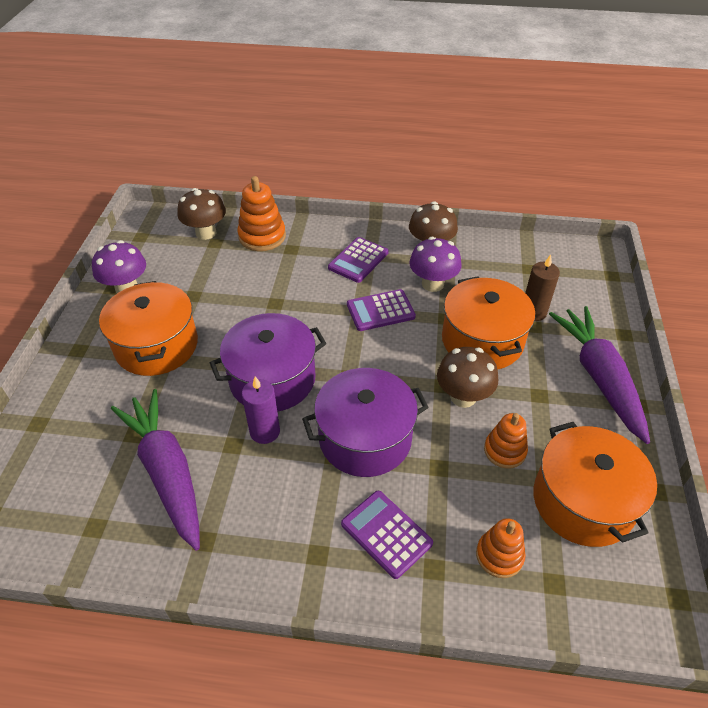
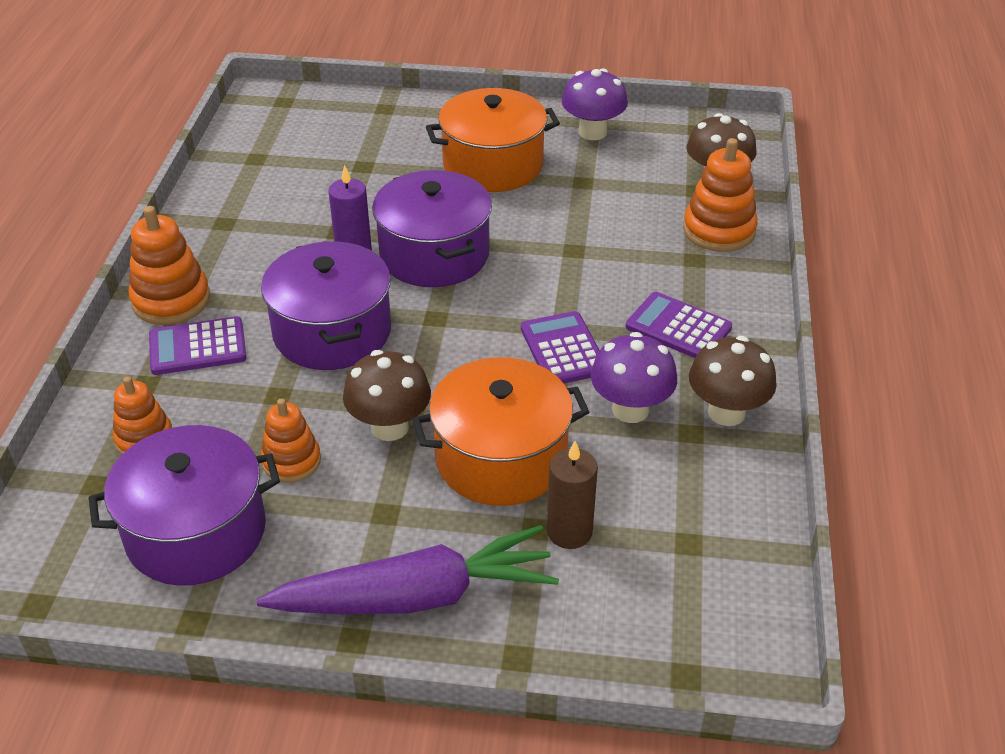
camera: 90 degrees right, 5 degrees down
(167, 472) = (310, 192): purple carrot -> none
(322, 568) = (171, 300): none -> orange stacking toy
(386, 534) = (197, 347): purple calculator -> purple calculator turned 150 degrees counterclockwise
(583, 501) = (196, 532): orange pot -> purple pot

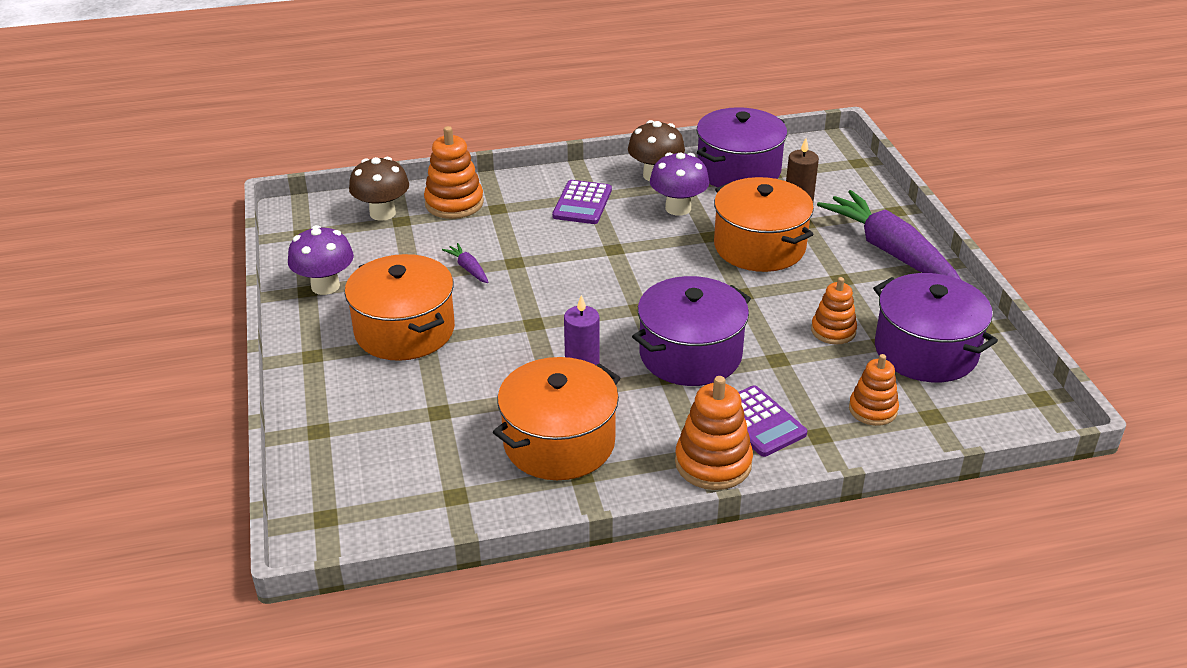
camera: 110 degrees left, 5 degrees down
(272, 220) = (559, 442): none -> orange pot
(389, 427) = (768, 298): brown mushroom -> none
(434, 254) = (559, 329): purple pot -> purple pot (738, 171)
(563, 349) = (637, 244): purple calculator -> none
(577, 218) = (468, 269): none -> purple carrot

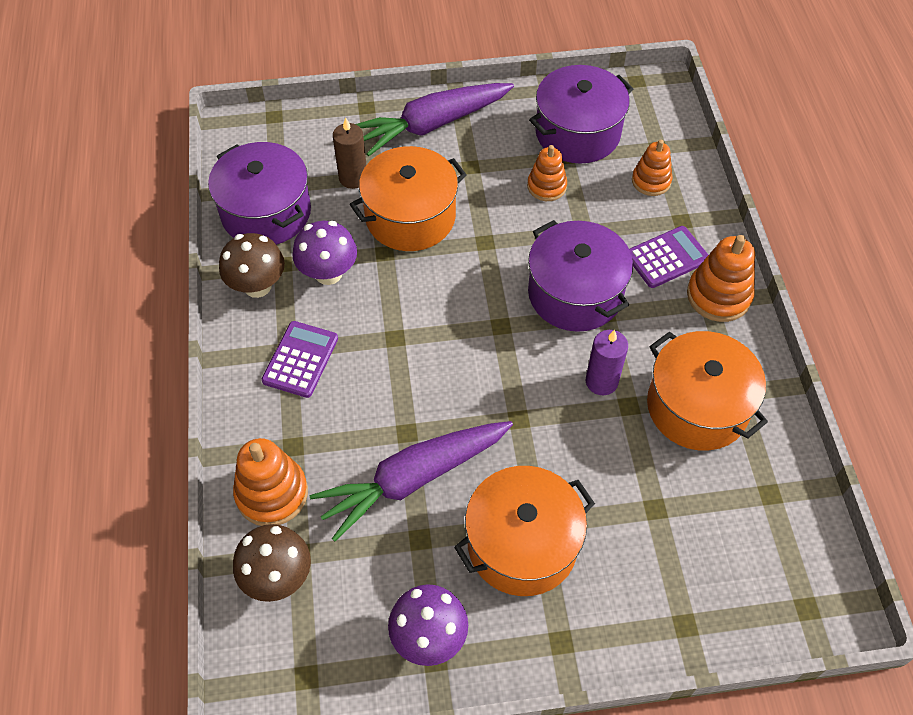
camera: 85 degrees left, 20 degrees up
(468, 269) = (413, 479): purple carrot -> purple carrot, size x2.47
(582, 203) = (300, 359): purple calculator -> purple calculator turned 90 degrees counterclockwise

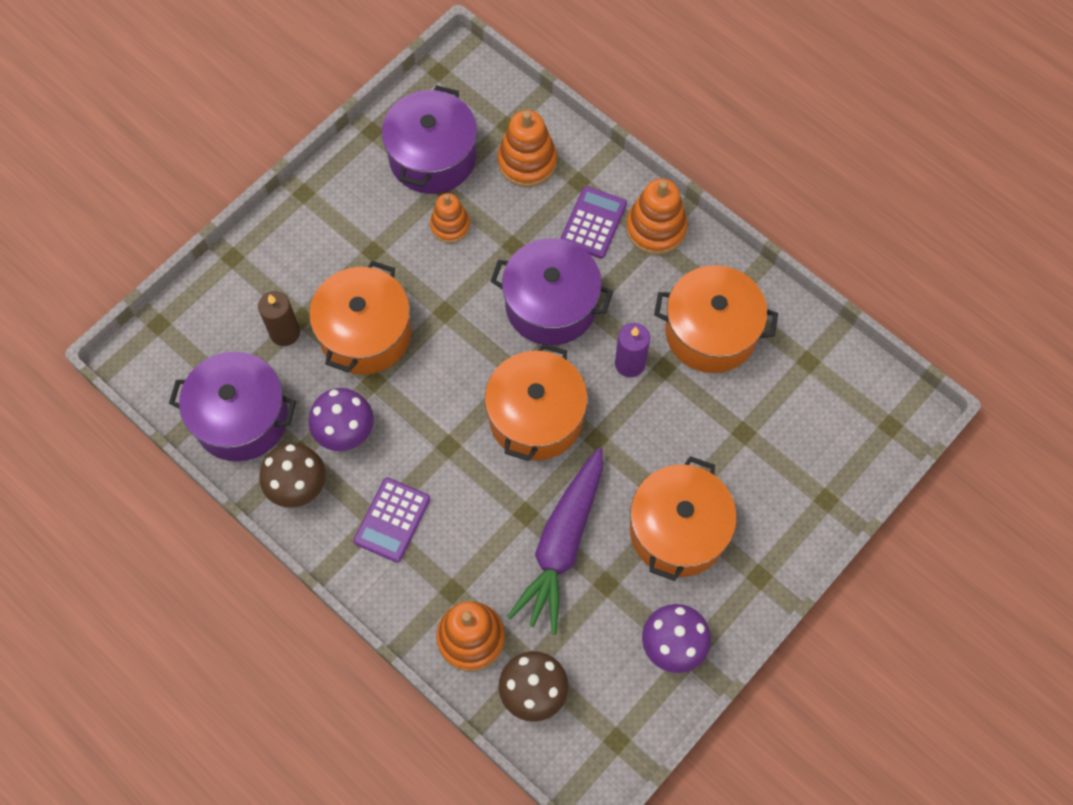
camera: 40 degrees left, 10 degrees up
(300, 359) = (392, 520): purple calculator -> purple calculator turned 135 degrees counterclockwise
(432, 125) = (305, 234): purple carrot -> none
(484, 366) = (536, 417): none -> orange pot
(651, 181) = (527, 162): orange stacking toy -> orange stacking toy, size x1.52

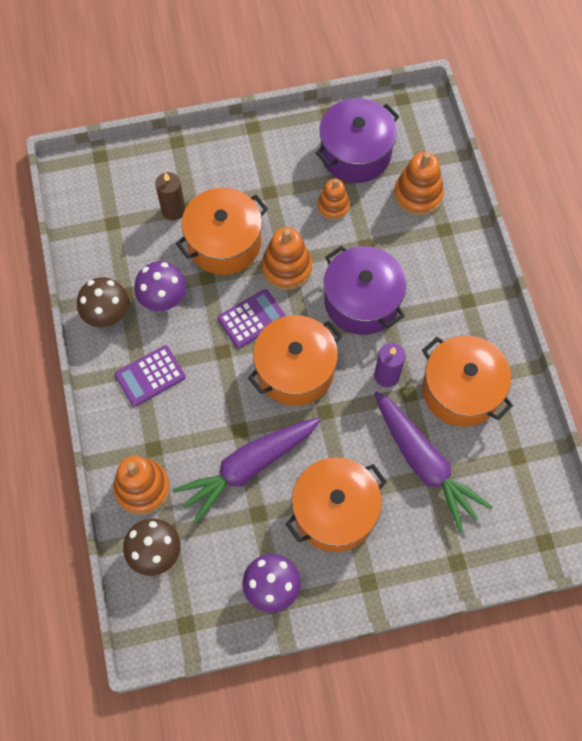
camera: 35 degrees right, 0 degrees up
(241, 418) = (105, 248): purple pot -> none
(593, 223) = (433, 264): purple calculator -> purple calculator (252, 319)
(656, 228) = (475, 294): orange stacking toy -> orange stacking toy (286, 268)
(728, 426) = (424, 463): none -> purple carrot

